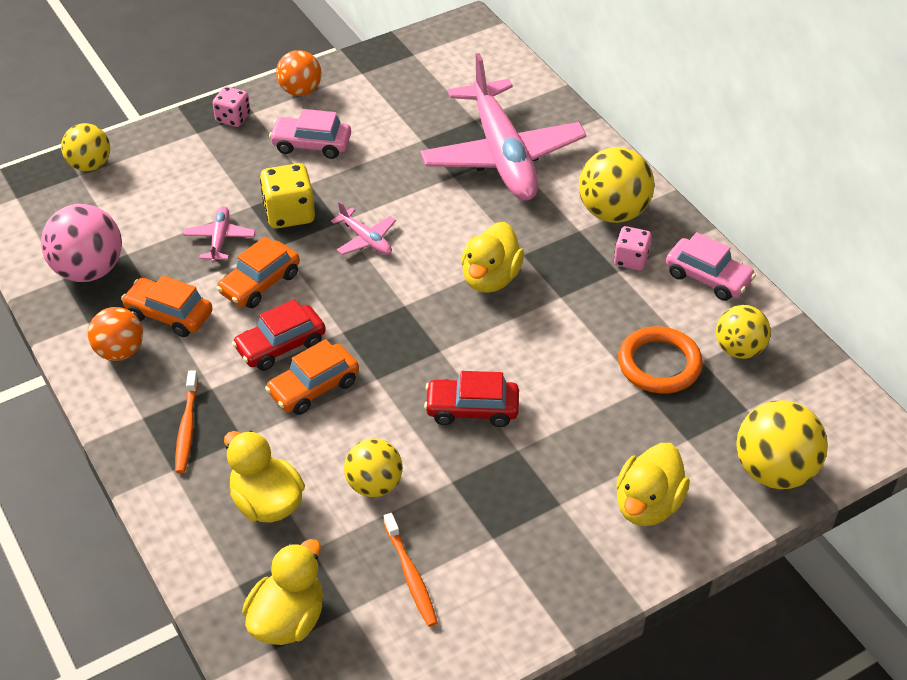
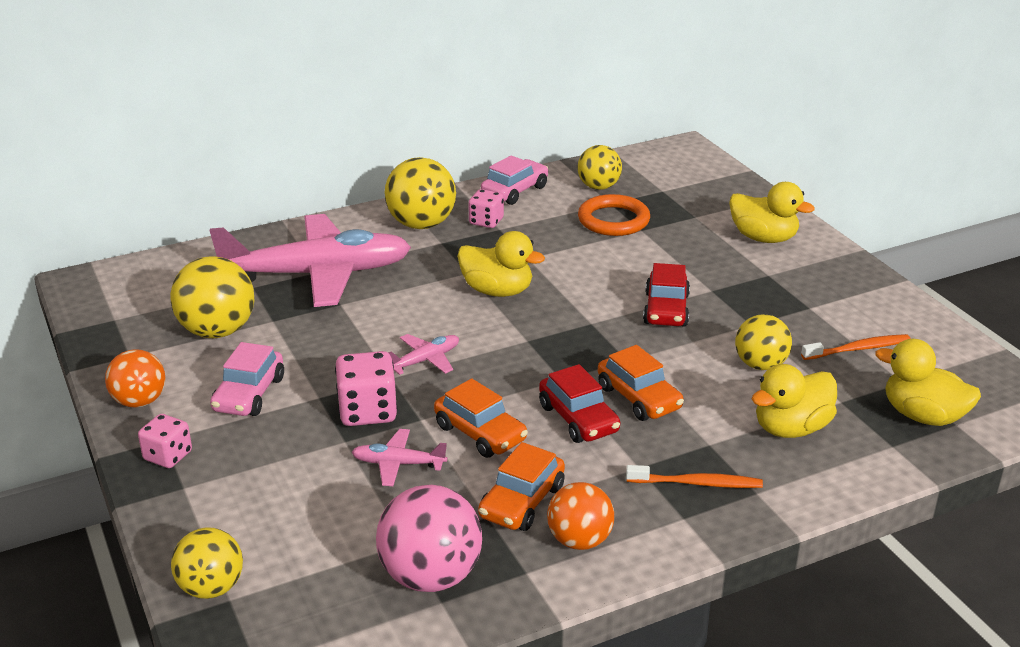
camera: 85 degrees left, 15 degrees down
(289, 213) = (367, 411): yellow dice -> pink dice
(774, 471) = (724, 187): yellow ball -> yellow ball (217, 331)

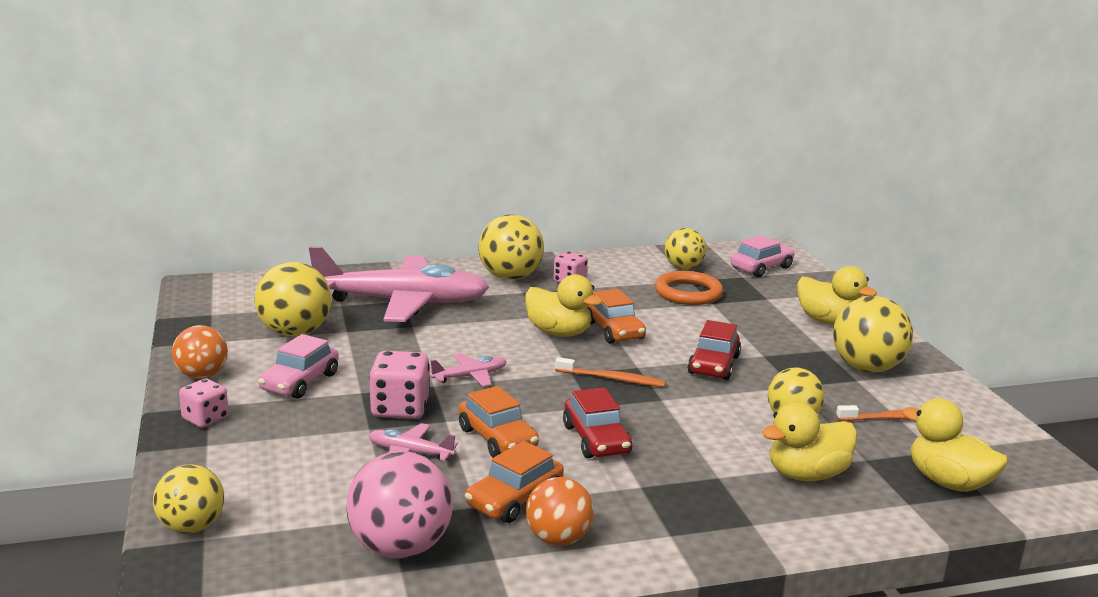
camera: 10 degrees right, 10 degrees down
(515, 191) = (605, 262): pink car -> pink car (761, 268)
(639, 398) = (661, 430): orange car -> orange car (614, 331)
(696, 483) = (694, 507): orange toothbrush -> orange toothbrush (611, 379)
(815, 291) = (866, 368): none -> yellow ball

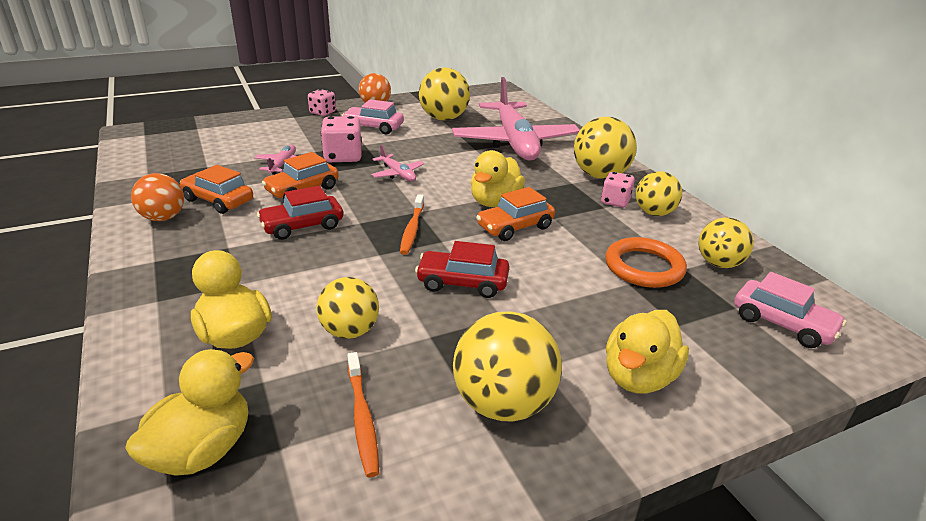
camera: 80 degrees right, 10 degrees up
(192, 527) = (208, 124): yellow ball -> yellow ball (654, 213)
(400, 548) = (171, 172): pink ball -> none

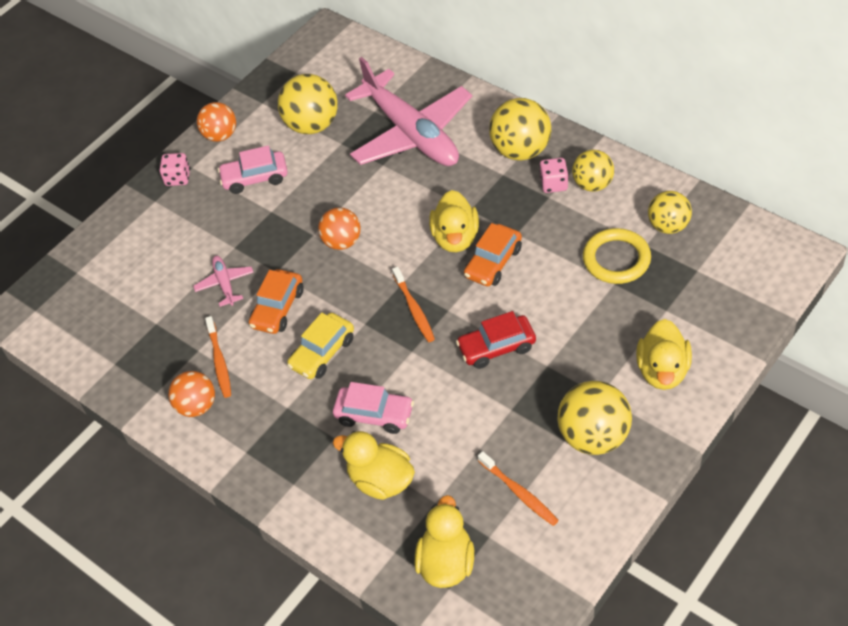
camera: 20 degrees left, 20 degrees up
(218, 200) = (219, 361): orange car -> orange toothbrush
(302, 226) = (322, 353): red car -> yellow car
(343, 157) = (269, 242): pink dice -> none
(350, 331) = (455, 434): yellow ball -> none
(398, 174) = (342, 242): pink plane -> orange ball
(644, 267) = (616, 259): orange ring -> yellow ring
(782, 324) = (733, 271): pink car -> pink car (374, 415)

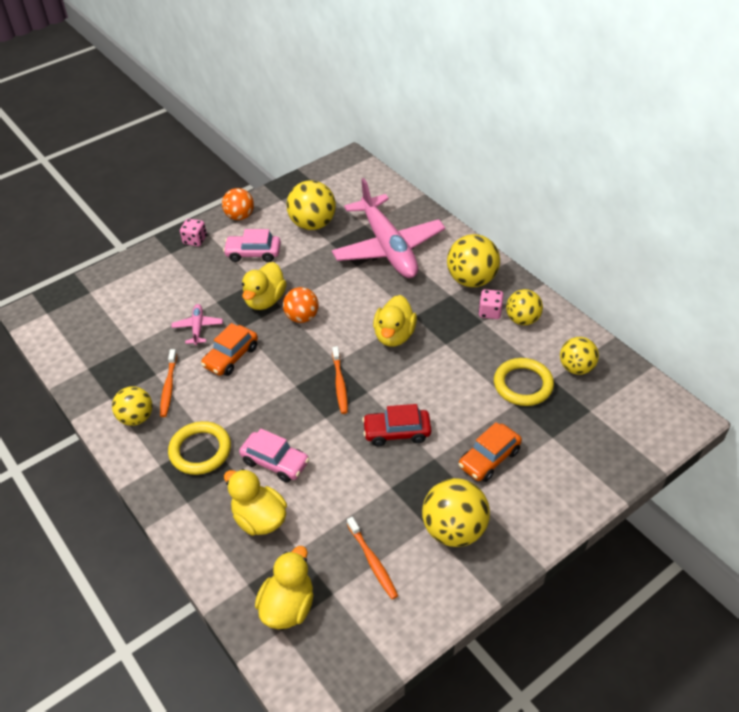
camera: 10 degrees right, 5 degrees down
(197, 406) = (136, 418): orange ball -> yellow ball
(285, 424) = (200, 450): none -> yellow ring
(322, 353) = (252, 400): yellow car -> none
(493, 262) = (418, 362): orange car -> orange car (489, 458)
(662, 370) = (533, 488): yellow duck -> yellow duck (265, 300)

